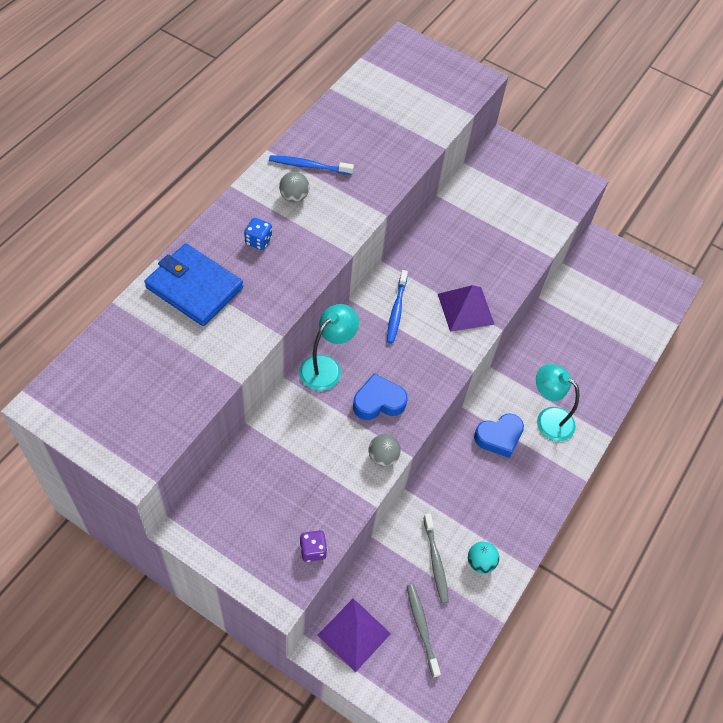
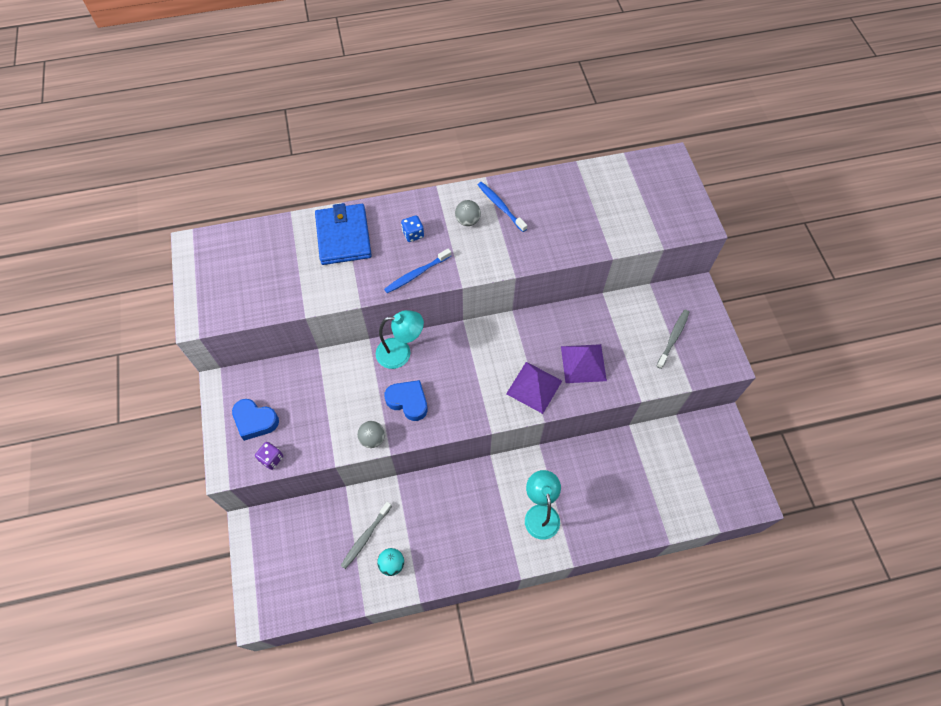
camera: 50 degrees right, 5 degrees up
(354, 634) = (274, 534): purple pyramid -> purple pyramid (583, 363)
(396, 310) = (485, 351): blue toothbrush -> blue toothbrush (417, 274)
(422, 628) = (314, 569): grey toothbrush -> grey toothbrush (673, 338)
(499, 437) = (492, 496): blue heart -> blue heart (255, 421)

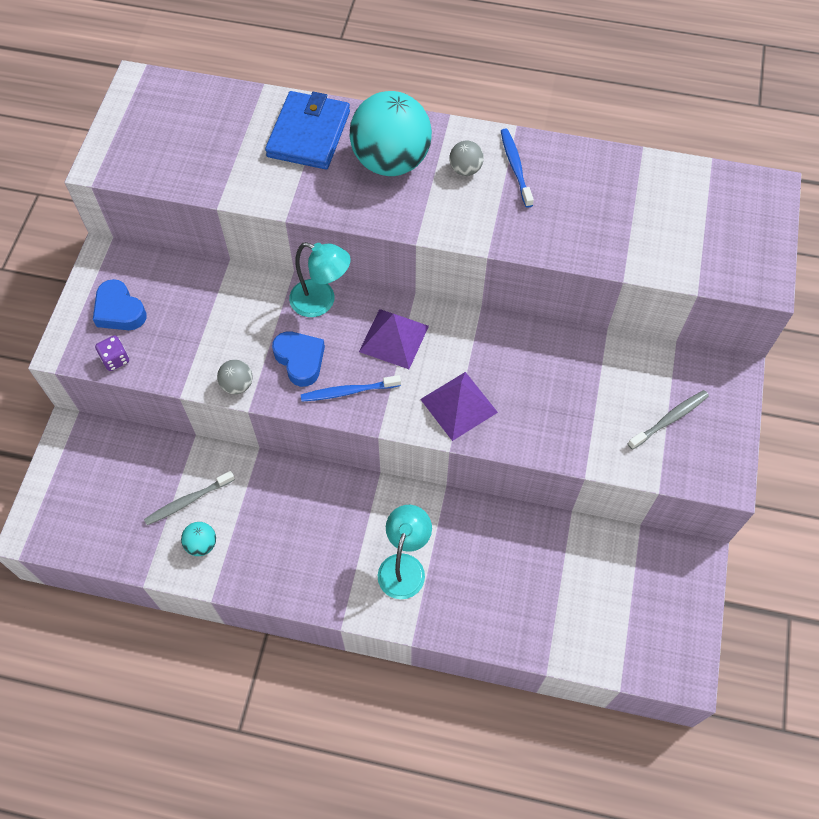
camera: 25 degrees right, 0 degrees up
(413, 234) = (391, 161): blue dice -> turquoise ball
(417, 274) = (370, 208): blue toothbrush -> blue toothbrush (348, 391)
(583, 363) = (535, 403): purple pyramid -> purple pyramid (394, 338)

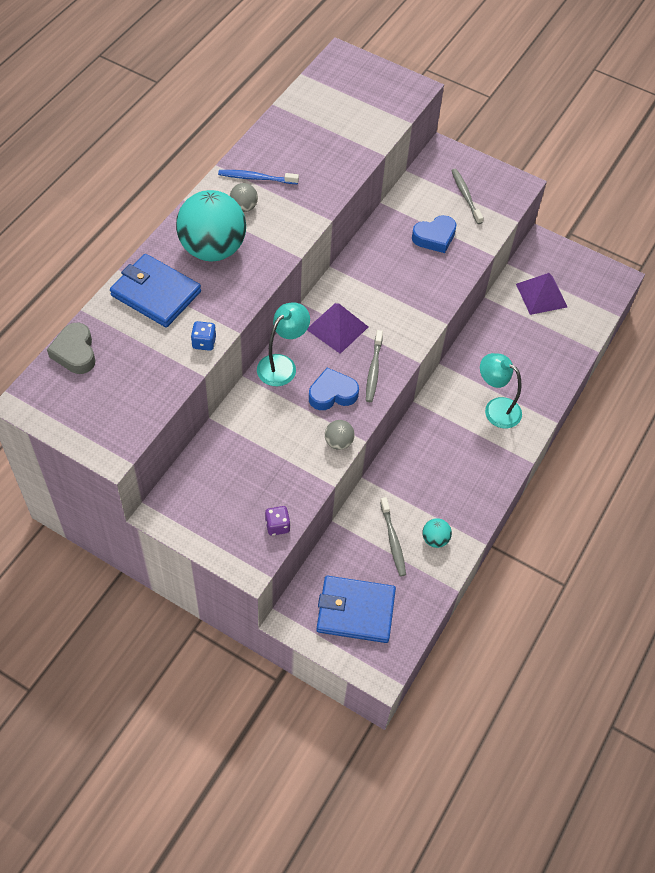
camera: 75 degrees left, 5 degrees down
(93, 488) = (355, 611): none -> blue wallet
(119, 311) = (227, 512): blue heart -> blue heart (434, 237)
(209, 97) = (75, 352): none -> grey heart
(260, 194) = (204, 342): none -> blue dice
(348, 391) = (373, 370): blue toothbrush -> grey toothbrush
(459, 405) = (411, 306): purple pyramid -> purple pyramid (541, 295)

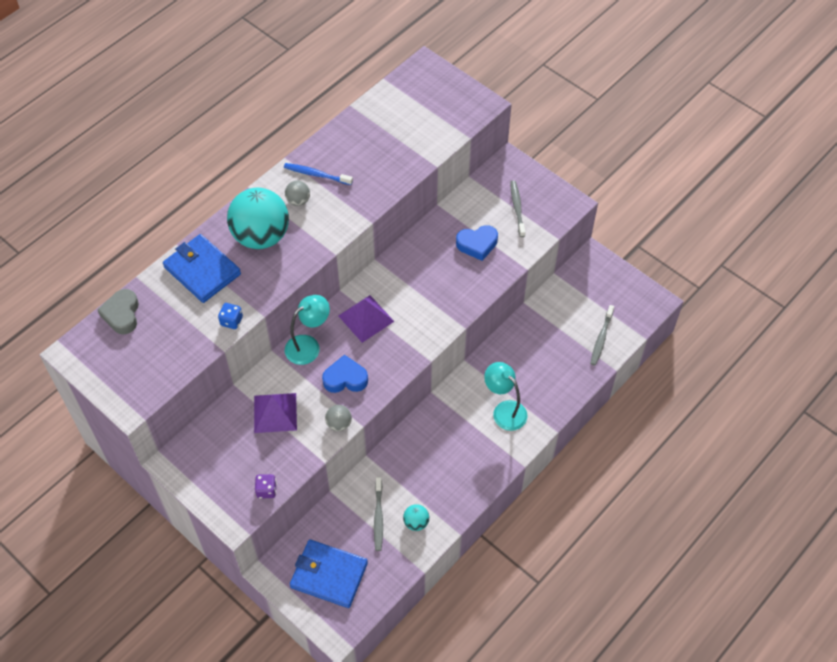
camera: 15 degrees right, 0 degrees up
(373, 370) = (387, 362): grey toothbrush -> grey toothbrush (601, 338)
(541, 295) = (577, 308): purple pyramid -> purple pyramid (275, 412)

